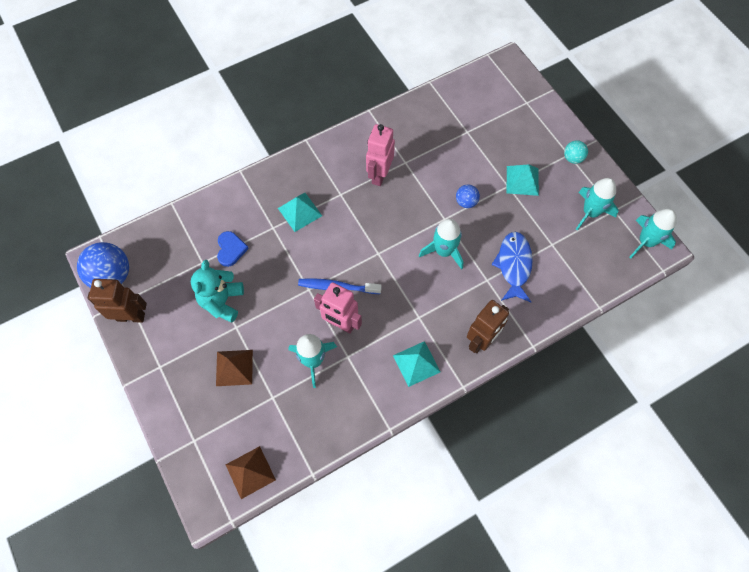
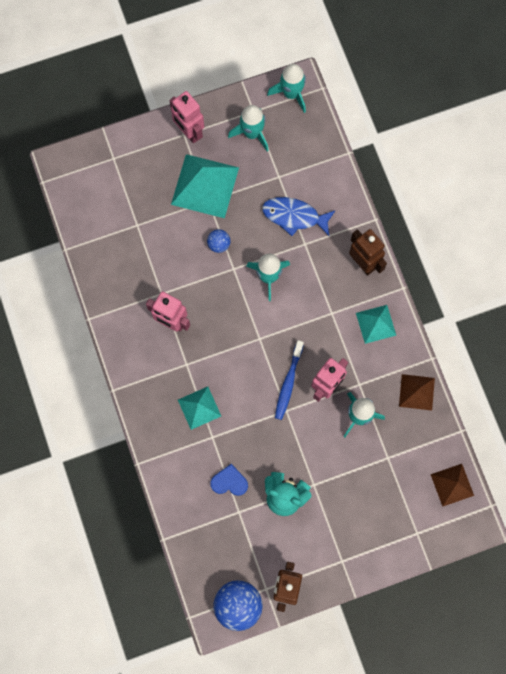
camera: 80 degrees left, 10 degrees up
(234, 367) = (354, 490): brown pyramid -> brown pyramid (416, 392)
(522, 180) = (205, 185): turquoise pyramid -> turquoise pyramid, size x1.74
(573, 158) = (189, 132): turquoise ball -> pink robot

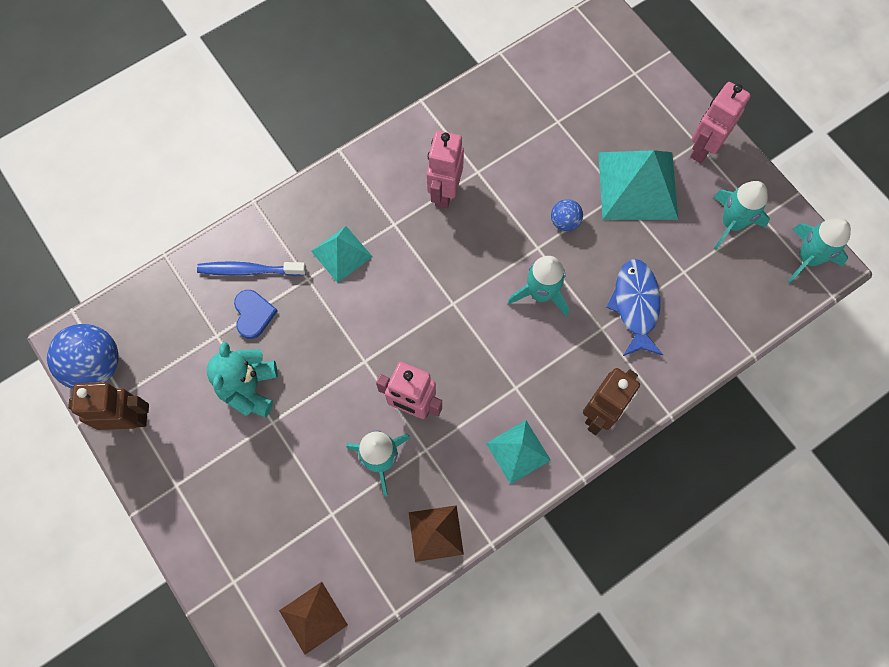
camera: 75 degrees right, 5 degrees down
(288, 383) = (403, 355): blue toothbrush -> blue toothbrush (249, 270)

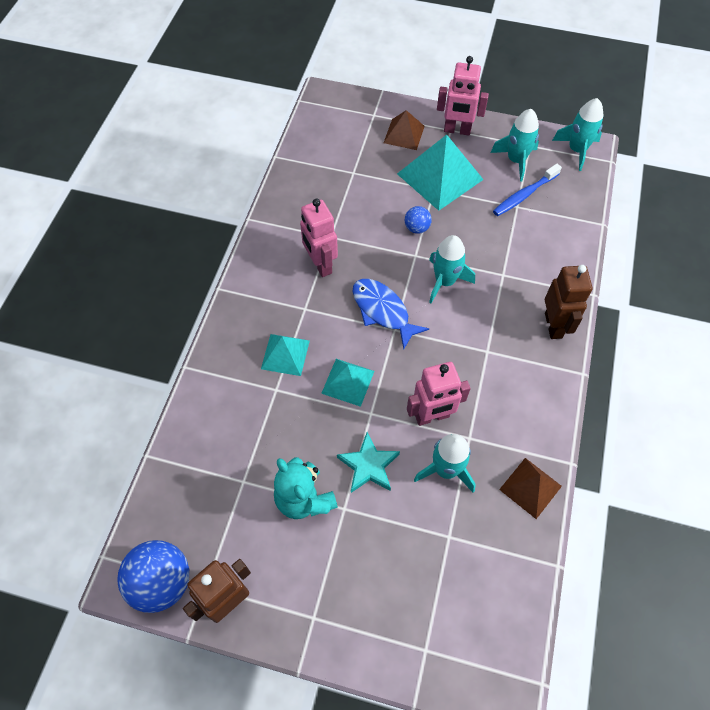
camera: 40 degrees left, 10 degrees down
(249, 270) = (226, 416): blue toothbrush -> blue toothbrush (524, 195)
(253, 314) = (258, 444): blue heart -> none
(313, 617) = (507, 622): brown pyramid -> brown pyramid (404, 134)
(323, 404) = (369, 465): none -> turquoise star
(518, 451) = (528, 390): turquoise pyramid -> turquoise pyramid (348, 382)
(635, 305) = (509, 246): blue fish -> blue fish (383, 311)
(703, 148) = (457, 130): pink robot -> pink robot turned 75 degrees counterclockwise

